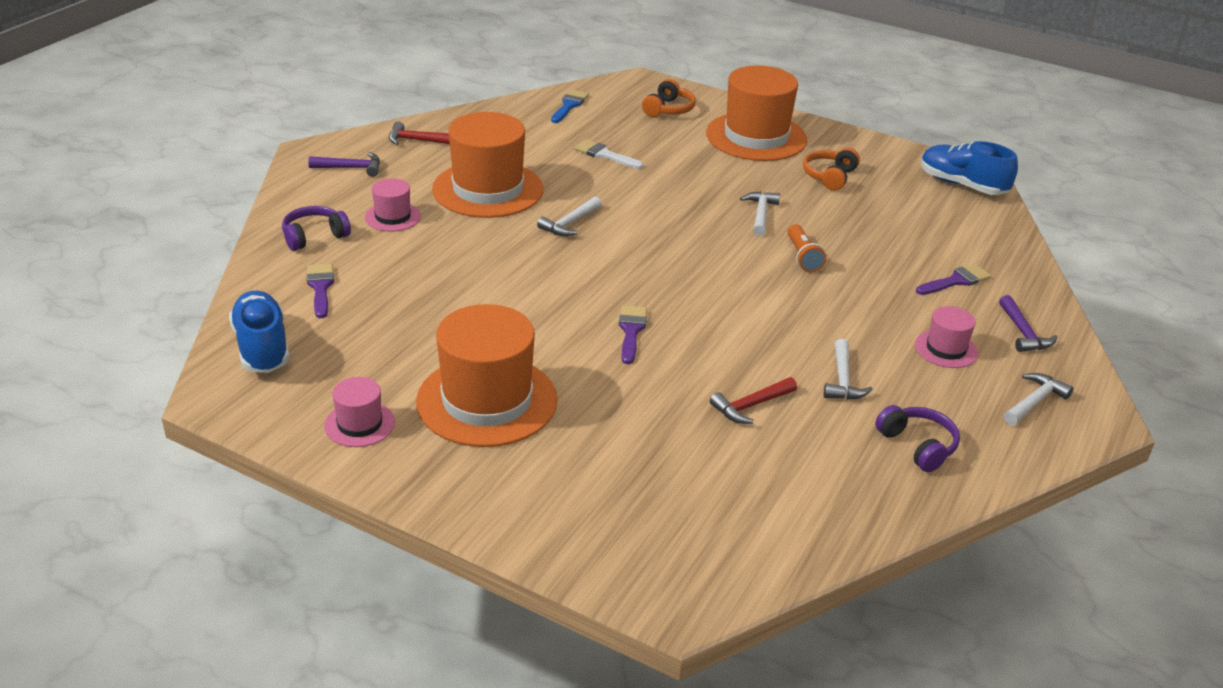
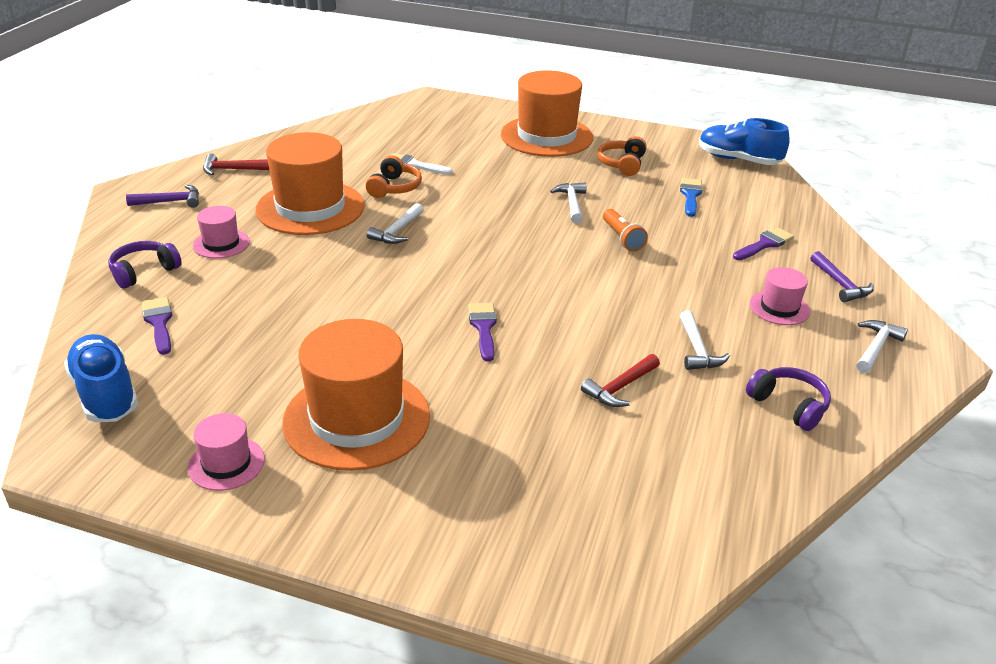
camera: 10 degrees left, 0 degrees up
(569, 105) = (370, 125): blue brush -> blue brush (690, 195)
(668, 109) = (461, 120): orange headphones -> orange headphones (394, 187)

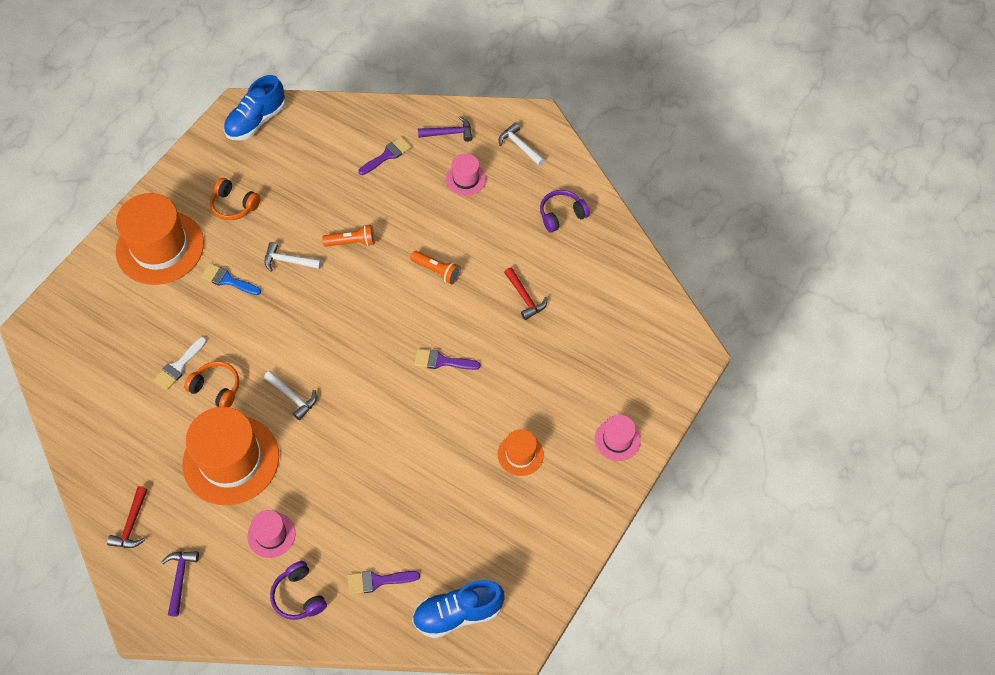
camera: 75 degrees left, 25 degrees up
(226, 463) = (546, 534): pink hat -> pink hat (617, 440)
(356, 419) = (520, 454): orange hat -> orange hat, size x0.48
(619, 305) = (437, 271): none -> orange flashlight
(690, 195) = (302, 175): blue brush -> blue brush (227, 280)
(697, 350) = (498, 242): white hammer -> none
(764, 244) = (387, 155): purple brush -> purple brush turned 75 degrees clockwise

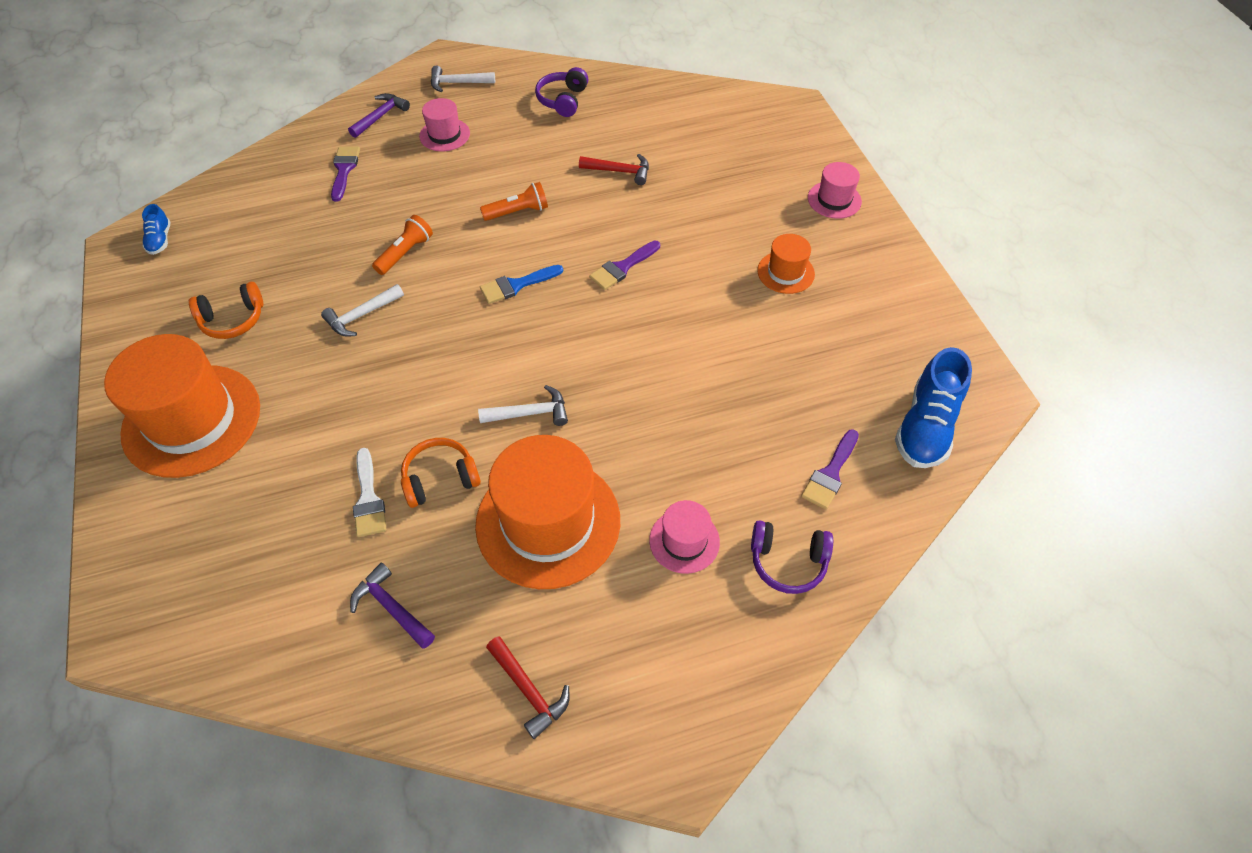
camera: 50 degrees left, 5 degrees down
(180, 579) = (657, 680): purple hammer -> purple hammer (391, 607)
(227, 280) = (316, 383): blue brush -> blue brush (516, 285)
(256, 121) = (160, 240): blue shoe -> blue shoe, size x0.50

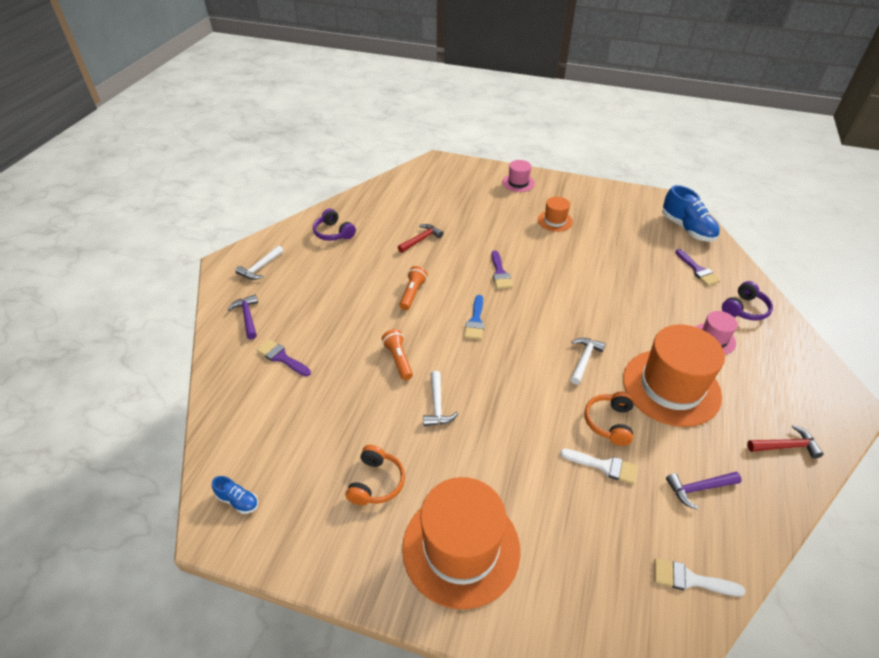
camera: 55 degrees left, 10 degrees down
(253, 639) = (690, 579): none -> white brush
(444, 135) = (304, 295): pink hat -> none

